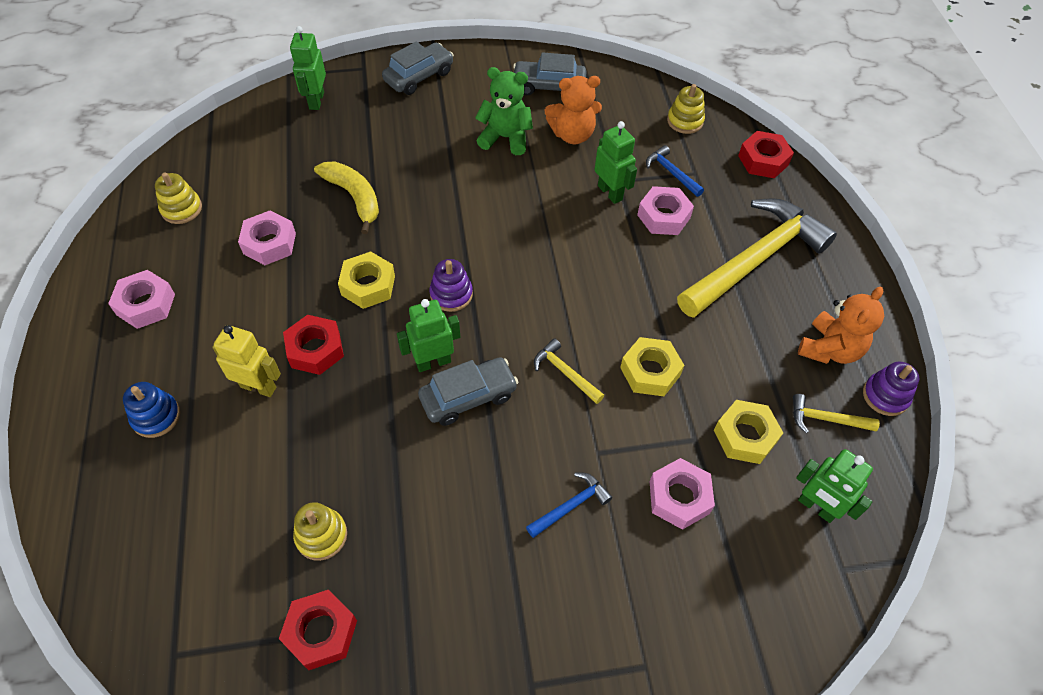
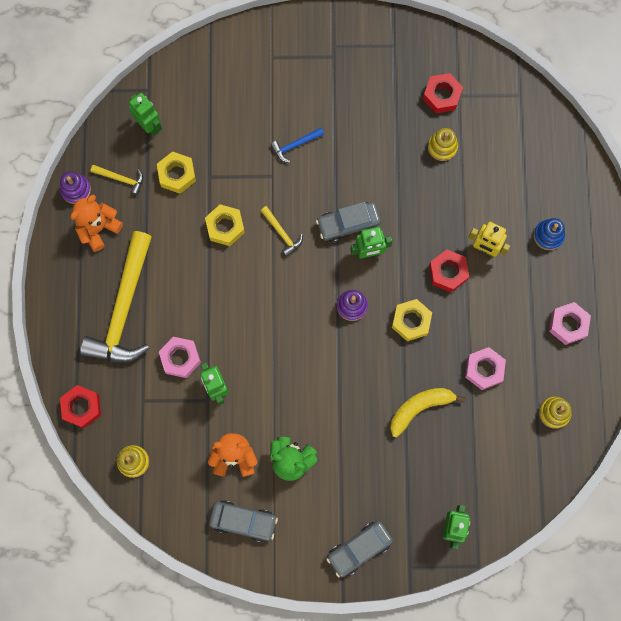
camera: 170 degrees left, 20 degrees up
(354, 197) = (420, 408): yellow banana -> yellow banana turned 90 degrees clockwise
(671, 173) = (161, 403): blue hammer -> none
(679, 497) = (229, 142): pink nut -> none
(754, 260) = (124, 308): yellow hammer -> yellow hammer turned 45 degrees counterclockwise

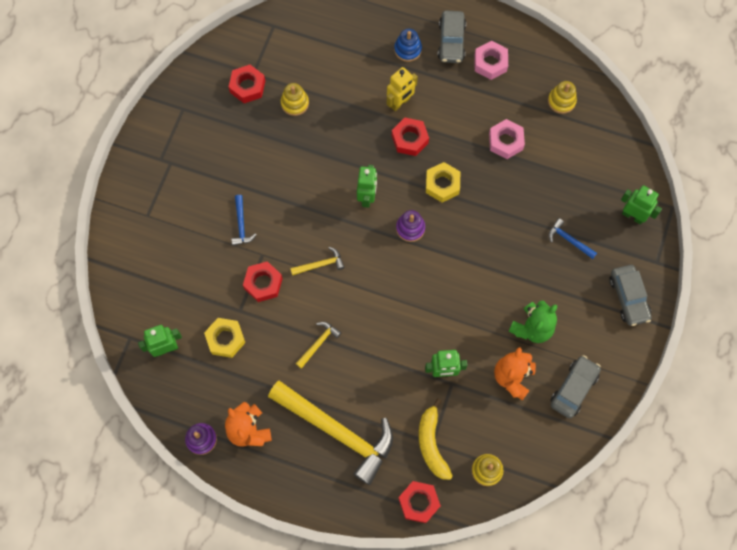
camera: 70 degrees left, 5 degrees down
(121, 179) = (208, 392): yellow hammer -> yellow hammer (318, 343)
(180, 358) = (404, 395): pink nut -> none
(225, 227) = (294, 312): yellow nut -> none
(243, 188) = (263, 283): none -> red nut
(348, 224) = (334, 205): grey car -> grey car (451, 41)
(399, 469) = (569, 240): none -> blue hammer
(420, 408) = (521, 204): yellow banana -> yellow banana (432, 443)

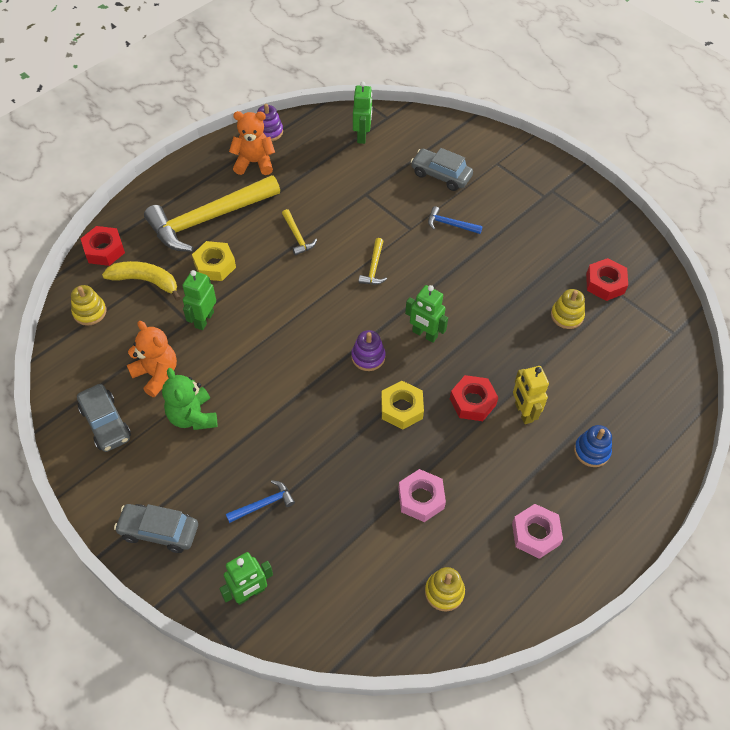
camera: 115 degrees right, 15 degrees down
(225, 339) = (345, 175): yellow nut -> yellow nut (215, 265)
(263, 283) = (381, 219): red nut -> none
(451, 41) = (584, 504): grey car -> grey car (440, 175)

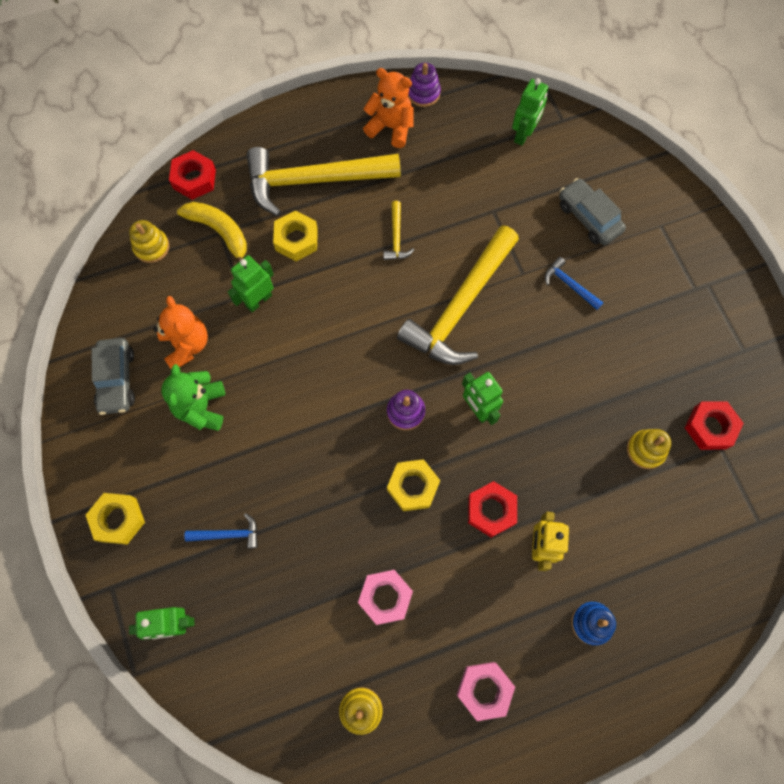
camera: 25 degrees right, 15 degrees up
(159, 531) = (118, 519): grey car -> yellow nut
(374, 267) = (461, 306): yellow hammer -> yellow hammer, size x2.43

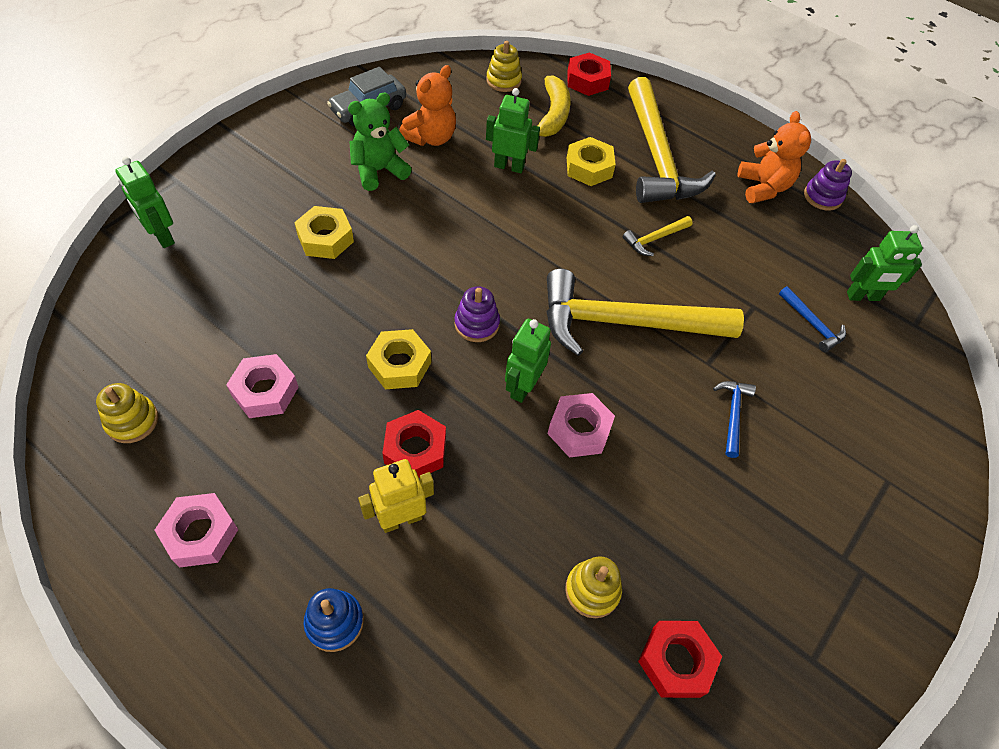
camera: 55 degrees right, 15 degrees down
(118, 519) = (242, 160): yellow nut -> yellow nut (325, 238)
(228, 534) = (267, 238): blue hammer -> blue hammer (812, 324)
(314, 181) = (657, 156): yellow hammer -> yellow hammer turned 150 degrees counterclockwise
(531, 391) = (579, 430): none -> pink nut
(588, 218) = (827, 399): grey car -> none

